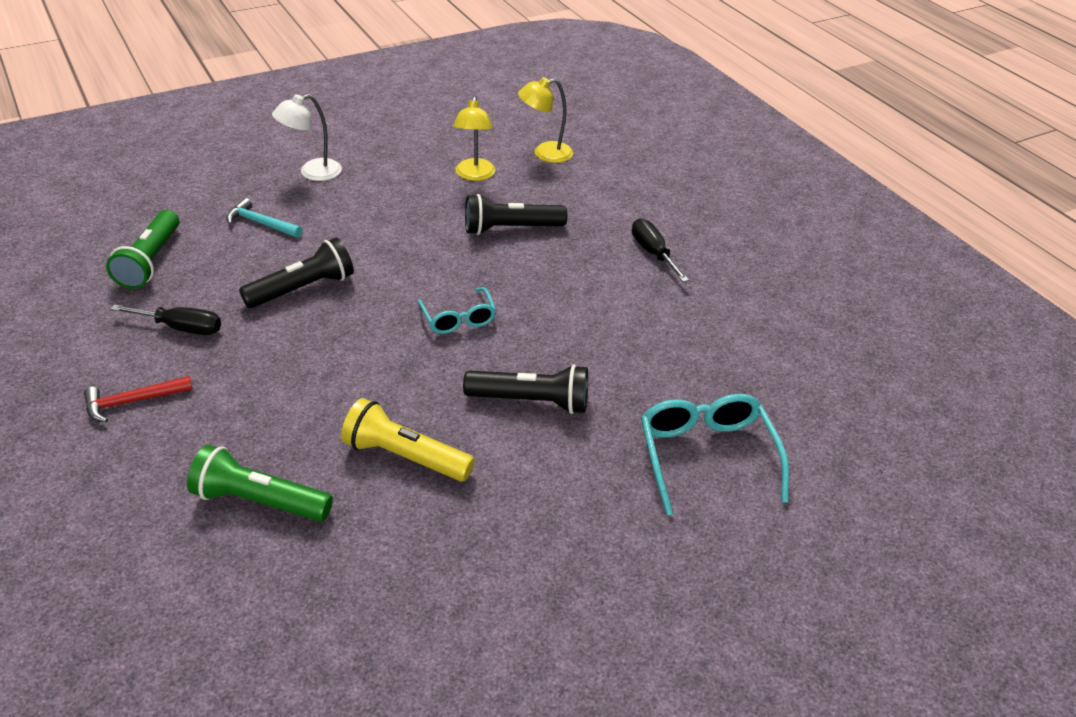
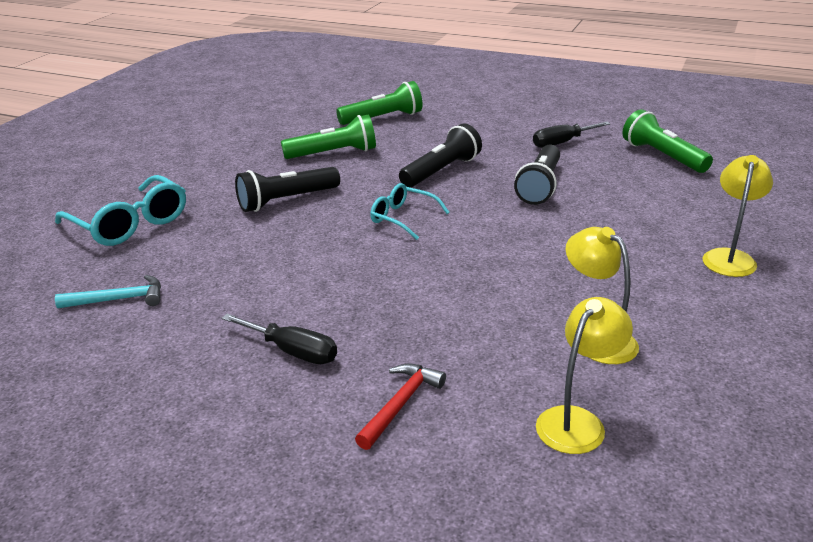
camera: 145 degrees right, 10 degrees down
(132, 401) = (514, 116): red hammer -> red hammer (401, 404)
(261, 223) = (662, 204): turquoise hammer -> turquoise hammer (119, 299)
(312, 172) = (729, 257): white lamp -> yellow lamp
(405, 456) = (333, 153): yellow flashlight -> green flashlight
(511, 229) = (467, 301): black flashlight -> black flashlight (441, 171)

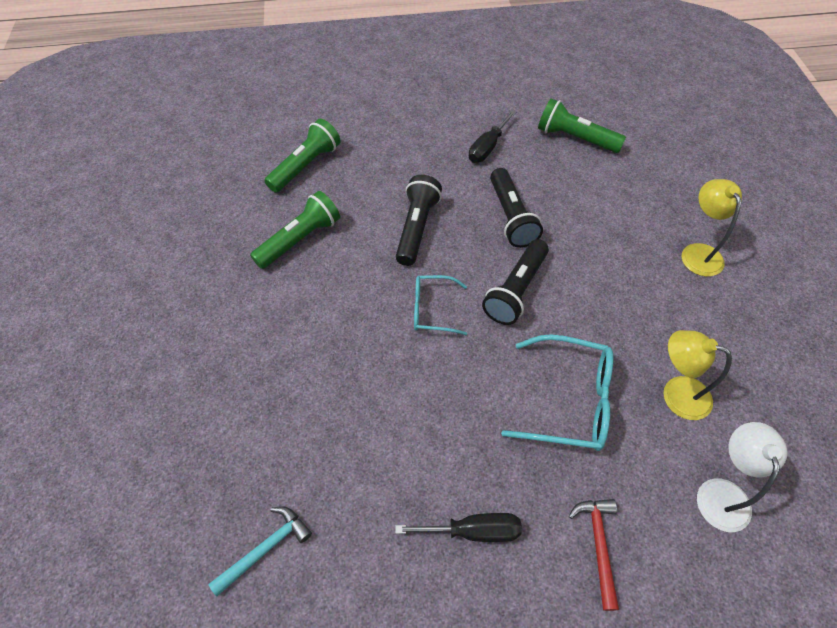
camera: 30 degrees left, 25 degrees up
(130, 224) = (182, 435): turquoise glasses -> turquoise glasses (569, 401)
(286, 201) = (310, 330): black flashlight -> black flashlight (516, 290)
(577, 421) = (722, 492): yellow lamp -> white lamp

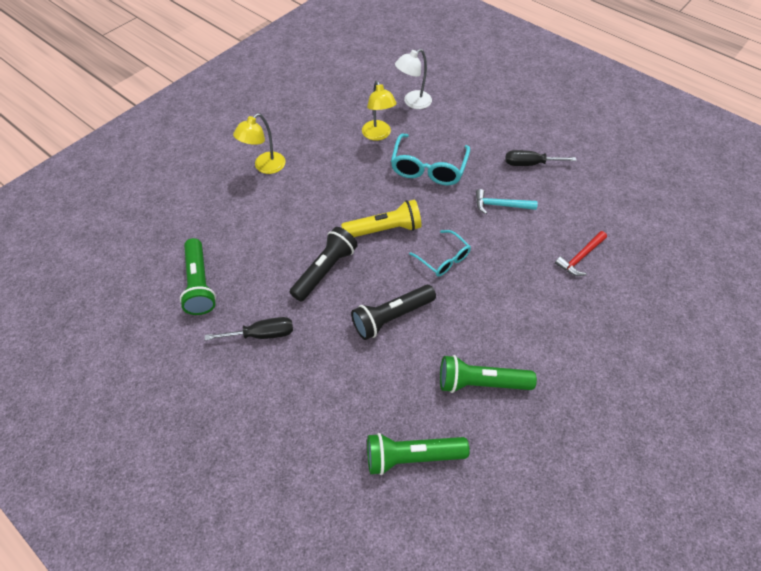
camera: 135 degrees left, 0 degrees up
(266, 548) = (634, 226): turquoise hammer -> turquoise hammer (500, 205)
(473, 531) = (529, 164): black screwdriver -> black screwdriver turned 45 degrees counterclockwise
(516, 290) = (384, 229): black flashlight -> yellow flashlight
(569, 401) = (428, 168): turquoise glasses -> turquoise glasses turned 135 degrees counterclockwise
(598, 545) = (482, 125): red hammer -> red hammer (580, 257)

